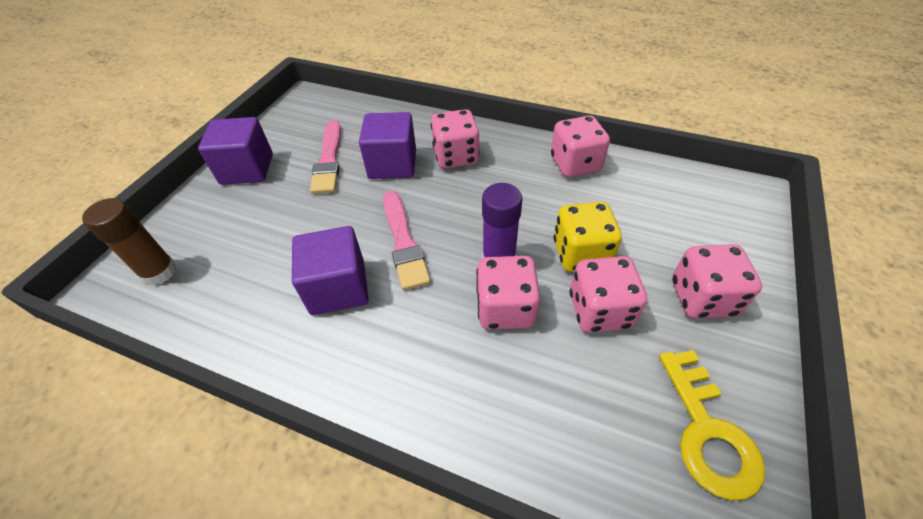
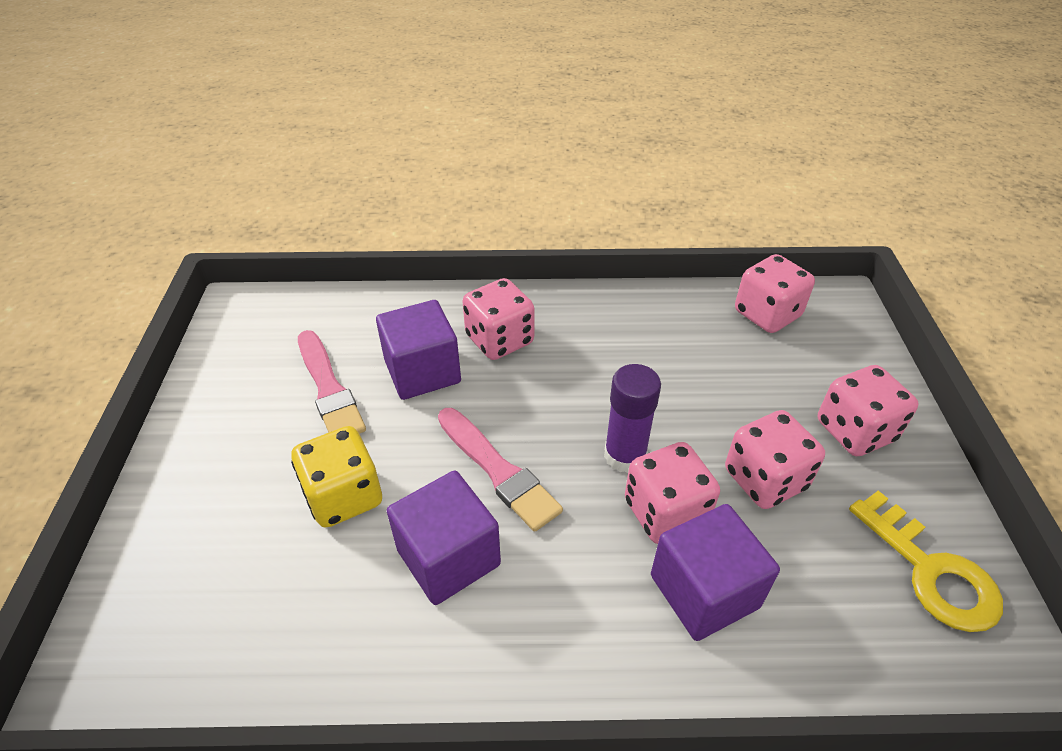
camera: 25 degrees left, 5 degrees down
(159, 272) = (167, 626): brown glue stick -> none
(247, 169) = (211, 434): purple cube -> purple cube (704, 591)
(575, 164) = (646, 313): pink dice -> pink dice (767, 314)
(581, 254) = (711, 420): yellow dice -> yellow dice (344, 496)

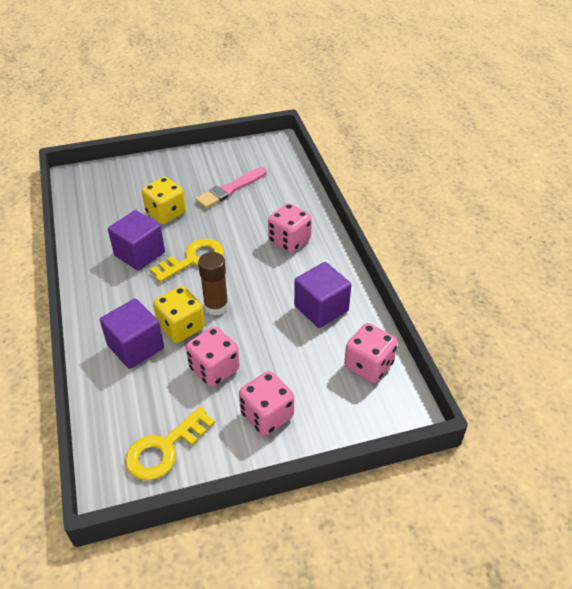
camera: 75 degrees right, 0 degrees up
(422, 371) = (253, 217): purple cube -> purple cube (321, 308)
(498, 470) = (193, 259): pink brush -> yellow key
(625, 455) = (216, 306): purple glue stick -> brown glue stick
(665, 512) = (181, 327): pink dice -> yellow dice

